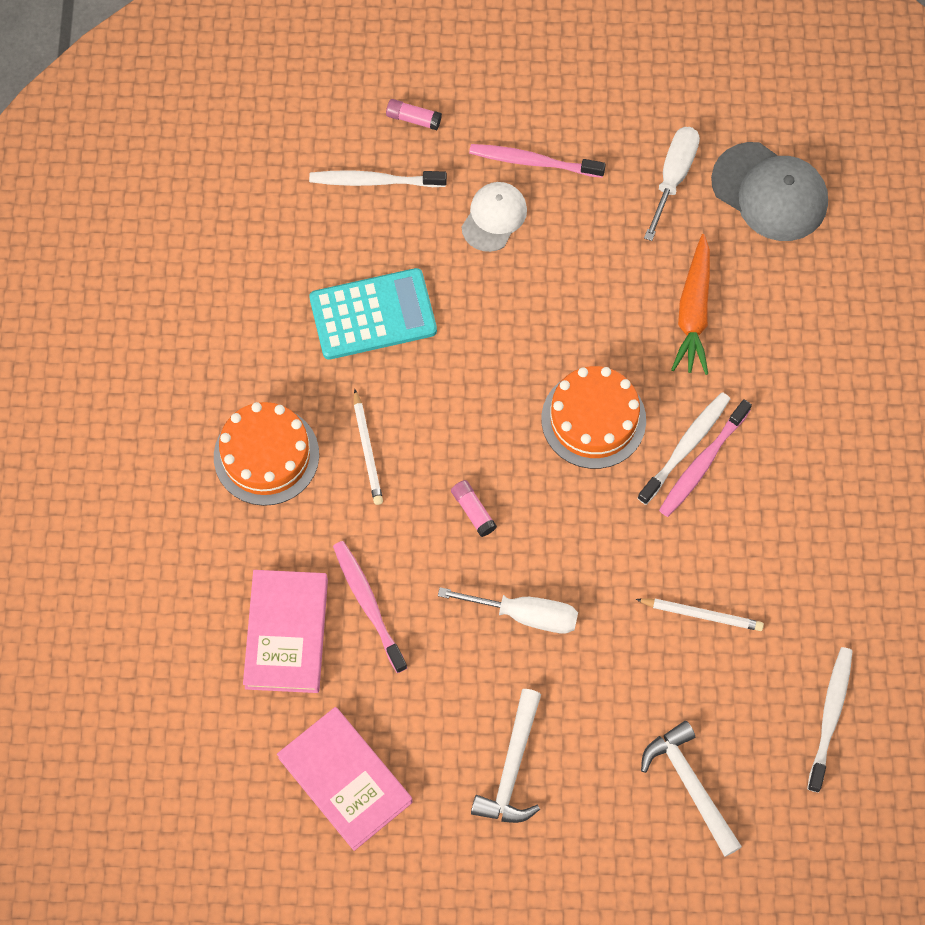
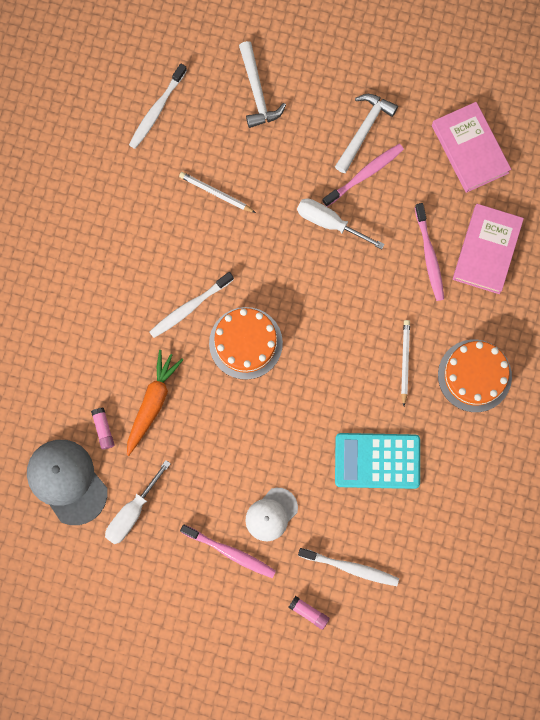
camera: 165 degrees left, 10 degrees up
(473, 511) = (344, 300): pink glue stick -> pink glue stick (103, 429)
(703, 463) = (182, 293): pink toothbrush -> pink toothbrush (364, 174)

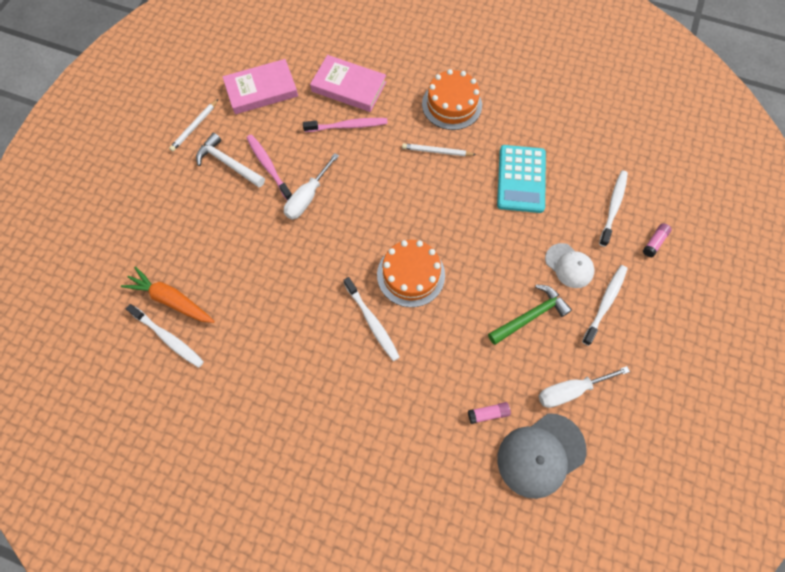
camera: 85 degrees left, 10 degrees down
(132, 512) = (570, 390): white screwdriver -> white screwdriver turned 120 degrees clockwise
(152, 403) = (463, 363): orange carrot -> orange carrot (171, 300)
(209, 471) = (530, 315): none -> green hammer
(216, 193) = (263, 290): white pencil -> white pencil (194, 127)
(230, 552) = (605, 303): pink toothbrush -> white toothbrush
(257, 92) = (172, 246): white hammer -> none

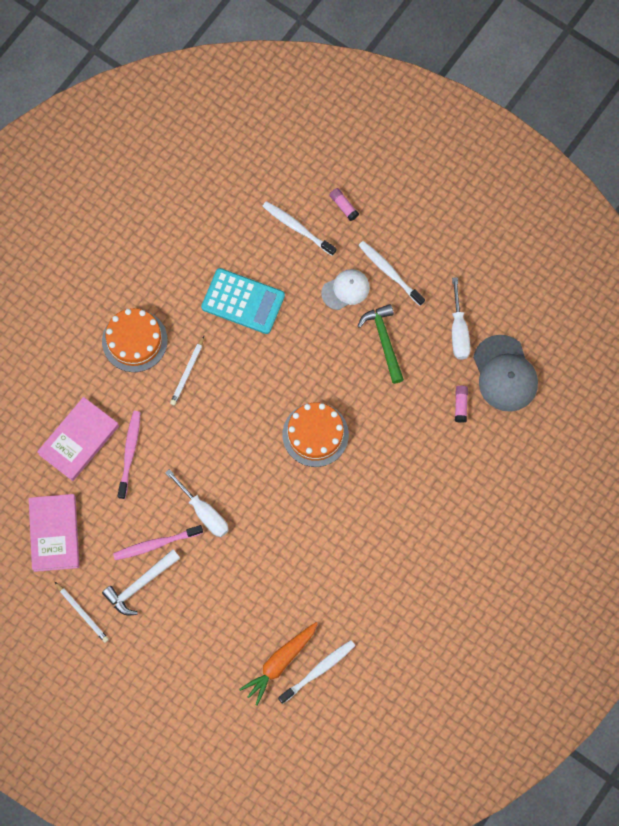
camera: 75 degrees left, 5 degrees up
(372, 321) = (352, 481): white toothbrush -> none

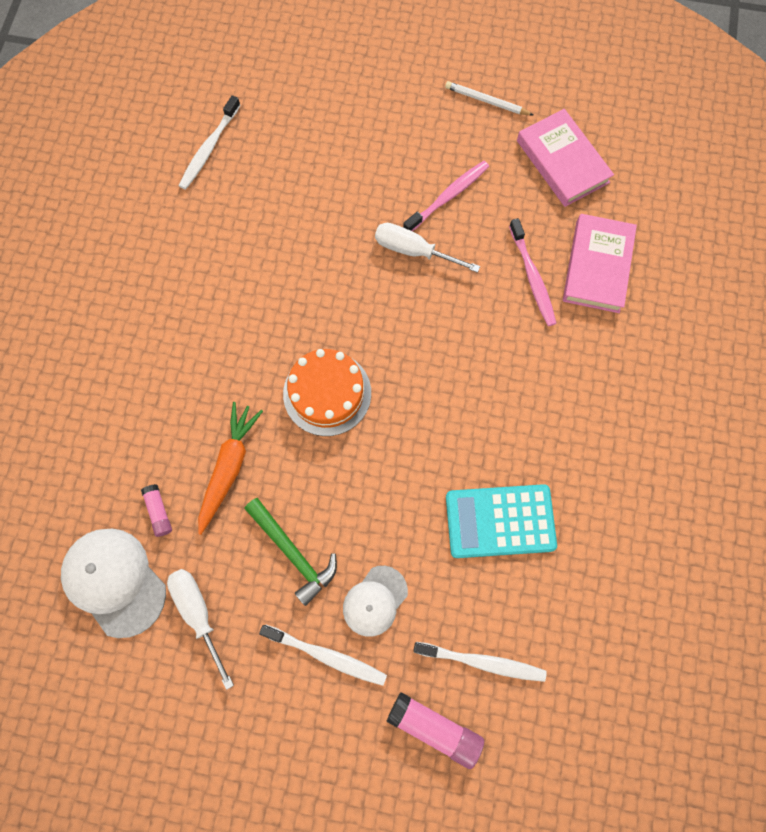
camera: 155 degrees right, 0 degrees up
(134, 340) = (604, 408): orange cake -> none
(140, 585) = (442, 151): white hammer -> none
(187, 372) = (519, 399): white pencil -> none
(280, 663) = (254, 139): orange carrot -> orange carrot (229, 467)
(343, 206) = (434, 728): pink glue stick -> pink glue stick, size x1.73
(505, 374) = (114, 581): grey cap -> white cap

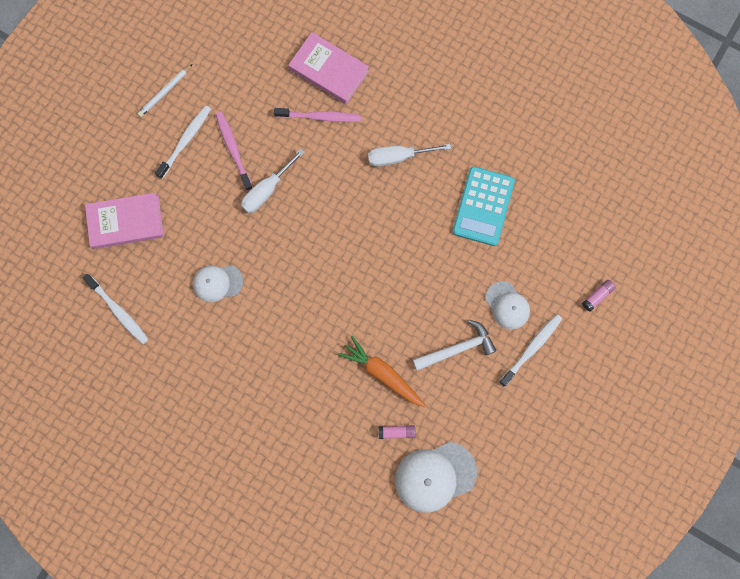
camera: 70 degrees left, 5 degrees up
(198, 614) = (476, 424): white screwdriver -> white screwdriver (398, 157)
(278, 237) = (217, 283): none -> white cap
(293, 553) = (457, 348): green hammer -> white hammer
(327, 393) = (353, 288): orange cake -> none
(434, 728) = (597, 296): pink glue stick -> pink glue stick, size x0.58
(481, 661) = (567, 252): white toothbrush -> white toothbrush (185, 141)
(562, 161) = (238, 60): pink book -> pink book (126, 222)

